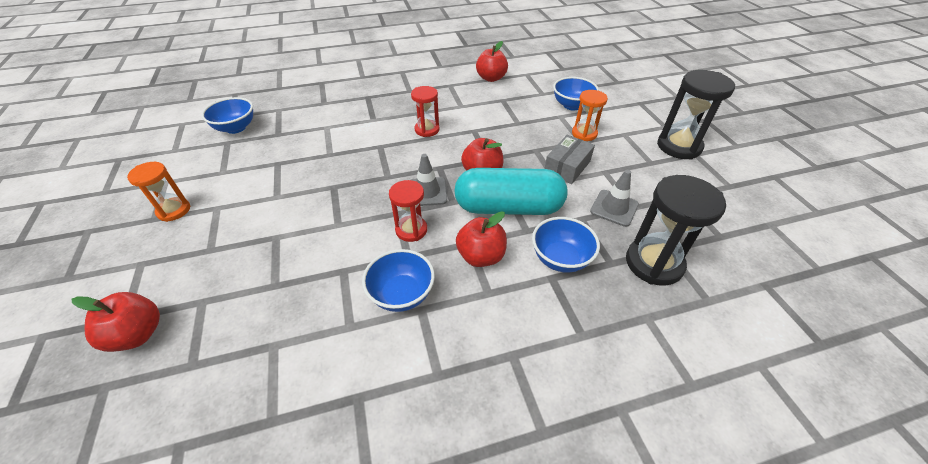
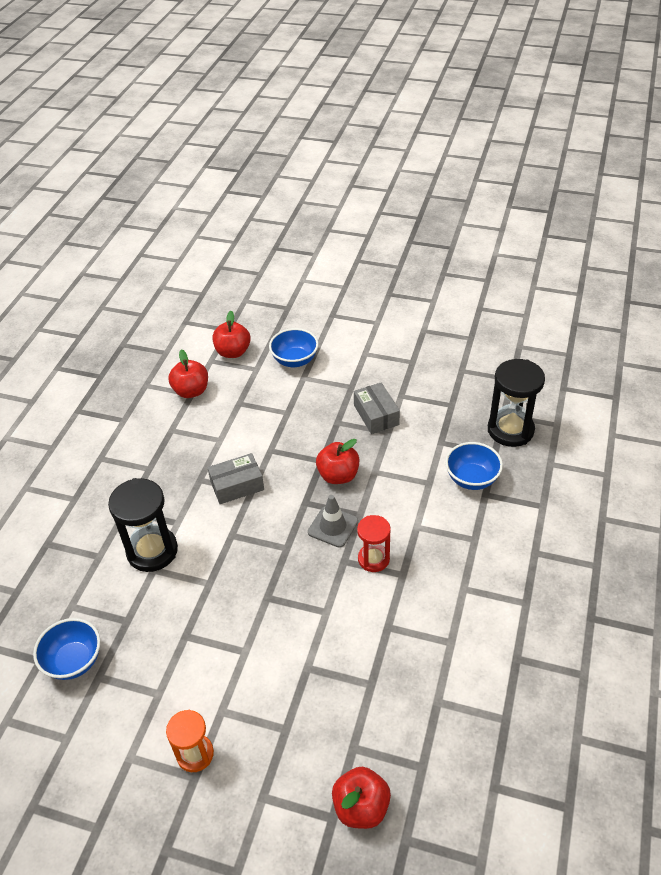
camera: 55 degrees left, 0 degrees up
(402, 294) = (441, 595): blue bowl -> none
(427, 130) = (237, 485): red hourglass -> grey box
(481, 256) = (436, 526): red apple -> red apple (233, 352)
(508, 208) = (395, 480): turquoise capsule -> none
(584, 134) = (343, 378): orange hourglass -> none
(614, 208) = (444, 416): grey traffic cone -> none
(679, 146) = (407, 333): black hourglass -> black hourglass (152, 551)

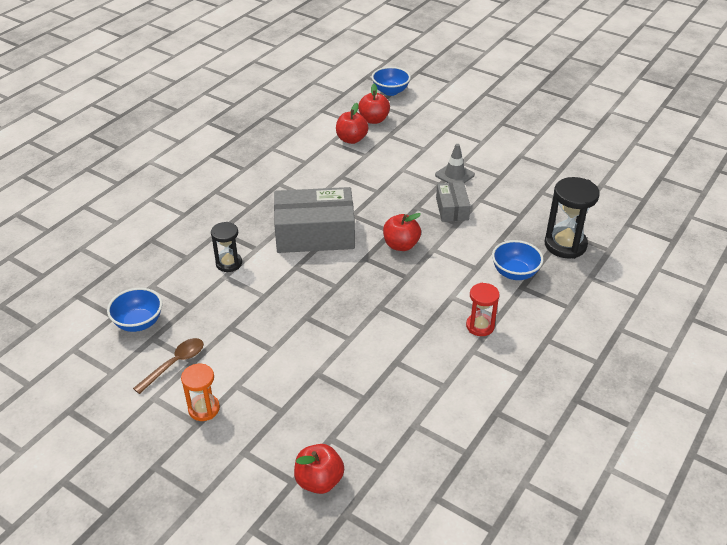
camera: 15 degrees right, 5 degrees down
(138, 704) = (175, 364): none -> brown spoon
(152, 551) = (229, 263): black hourglass -> black hourglass, size x0.61
(191, 391) = (306, 160): red apple -> red apple (374, 120)
(237, 485) = (315, 233): grey box -> grey box, size x1.91
(295, 360) = (400, 155): blue bowl -> blue bowl (390, 91)
(333, 526) = (381, 280): grey traffic cone -> grey traffic cone (454, 175)
(373, 559) = (405, 311): red hourglass -> red hourglass (480, 326)

